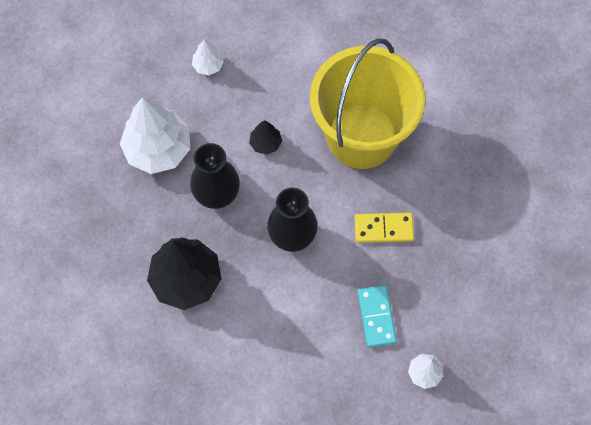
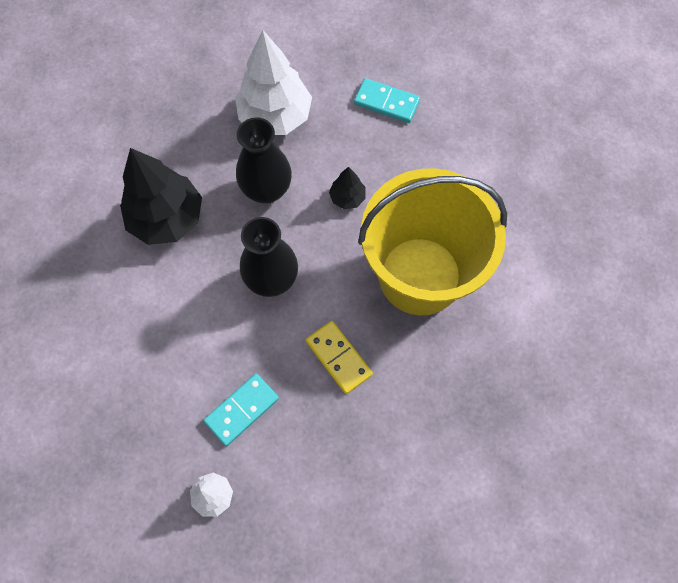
camera: 55 degrees right, 0 degrees up
(208, 65) = (386, 103): white tree -> turquoise domino

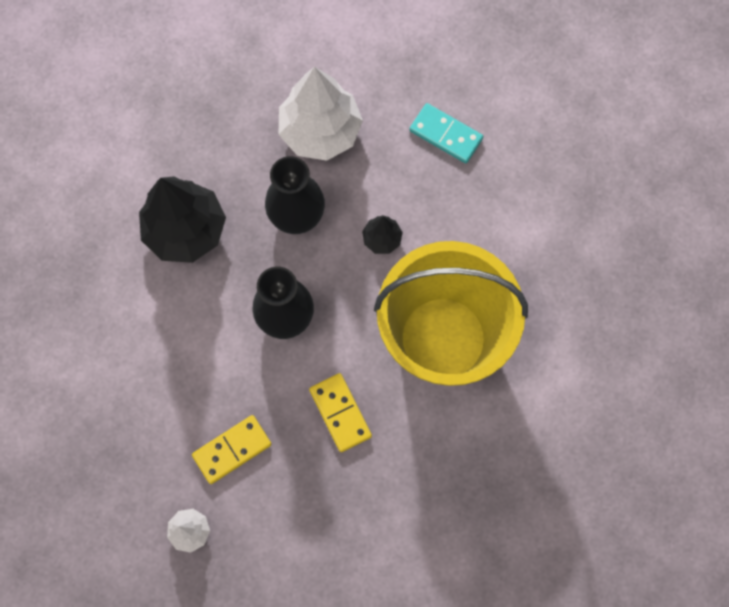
camera: 10 degrees right, 5 degrees up
(241, 410) = (232, 449): turquoise domino -> yellow domino

